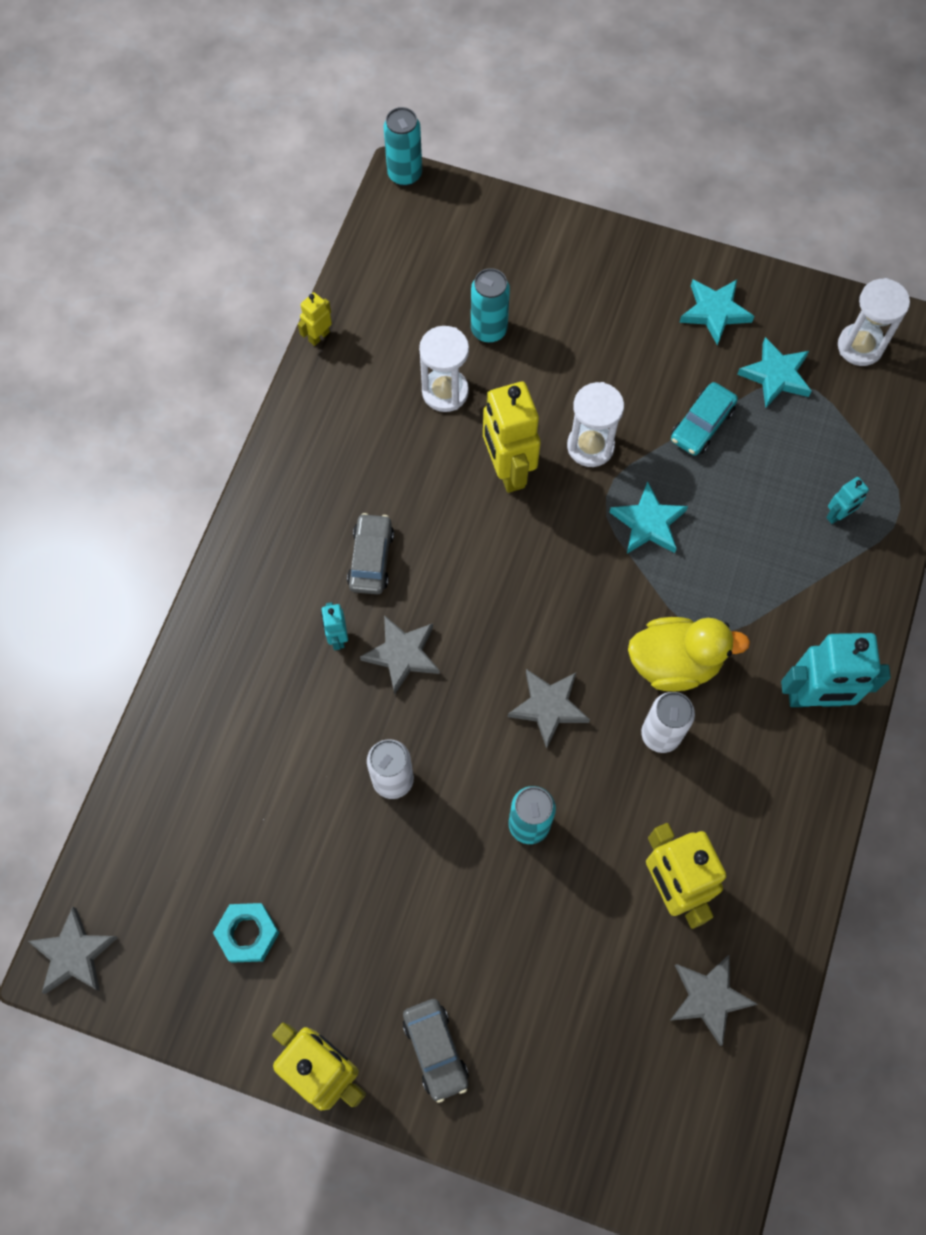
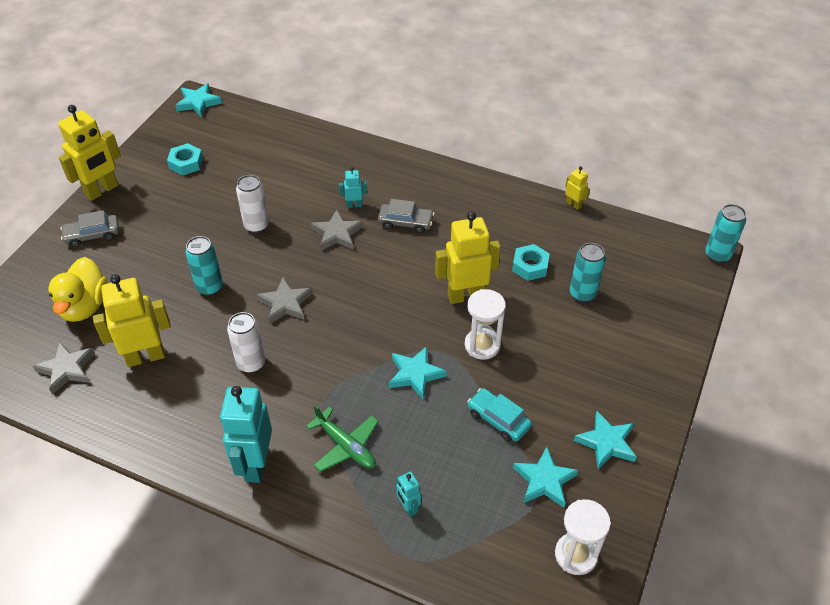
camera: 95 degrees right, 20 degrees down
(74, 954) = (198, 102): grey star -> turquoise star
(445, 392) = (530, 266): white hourglass -> turquoise nut
(674, 663) = (302, 378): yellow duck -> yellow duck (84, 306)
(769, 594) = (346, 446): none -> green plane

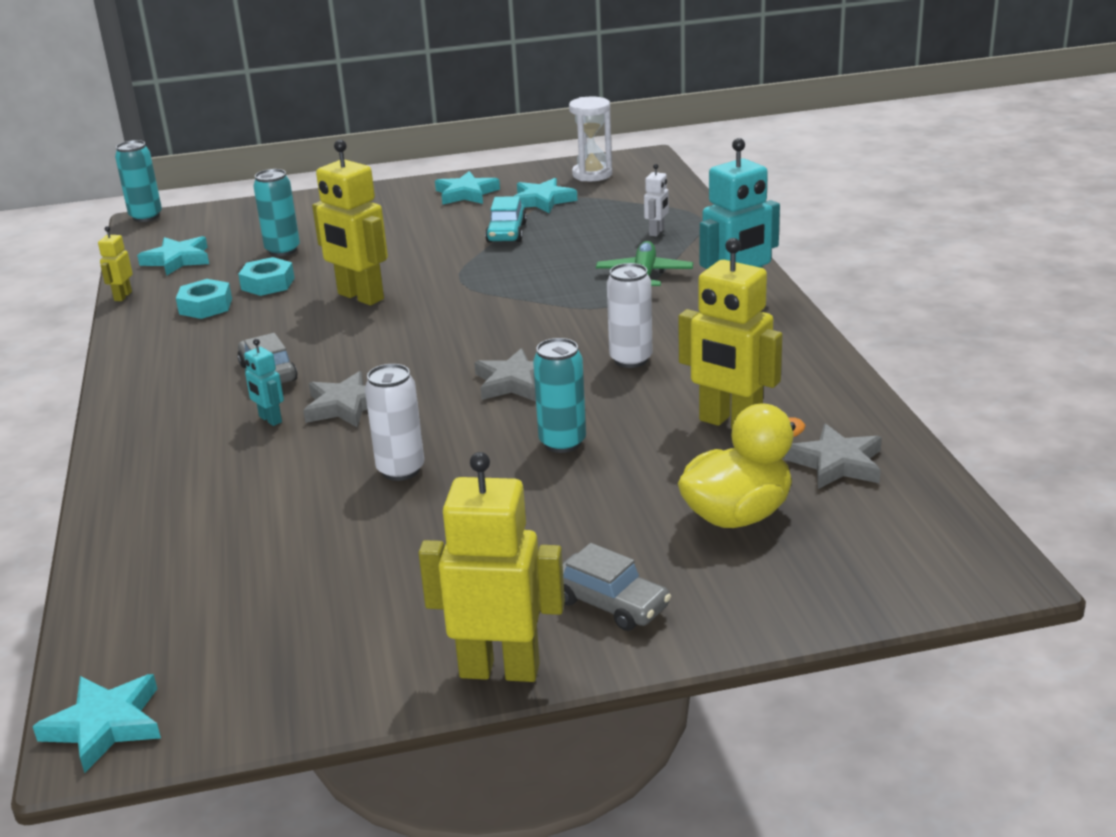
camera: 125 degrees left, 20 degrees down
(186, 163) = (322, 620): turquoise nut -> turquoise nut (205, 306)
(408, 507) = (657, 232): turquoise robot -> white robot
(415, 374) = (509, 280): turquoise star -> turquoise star (177, 260)
(482, 345) = (423, 267): white hourglass -> none

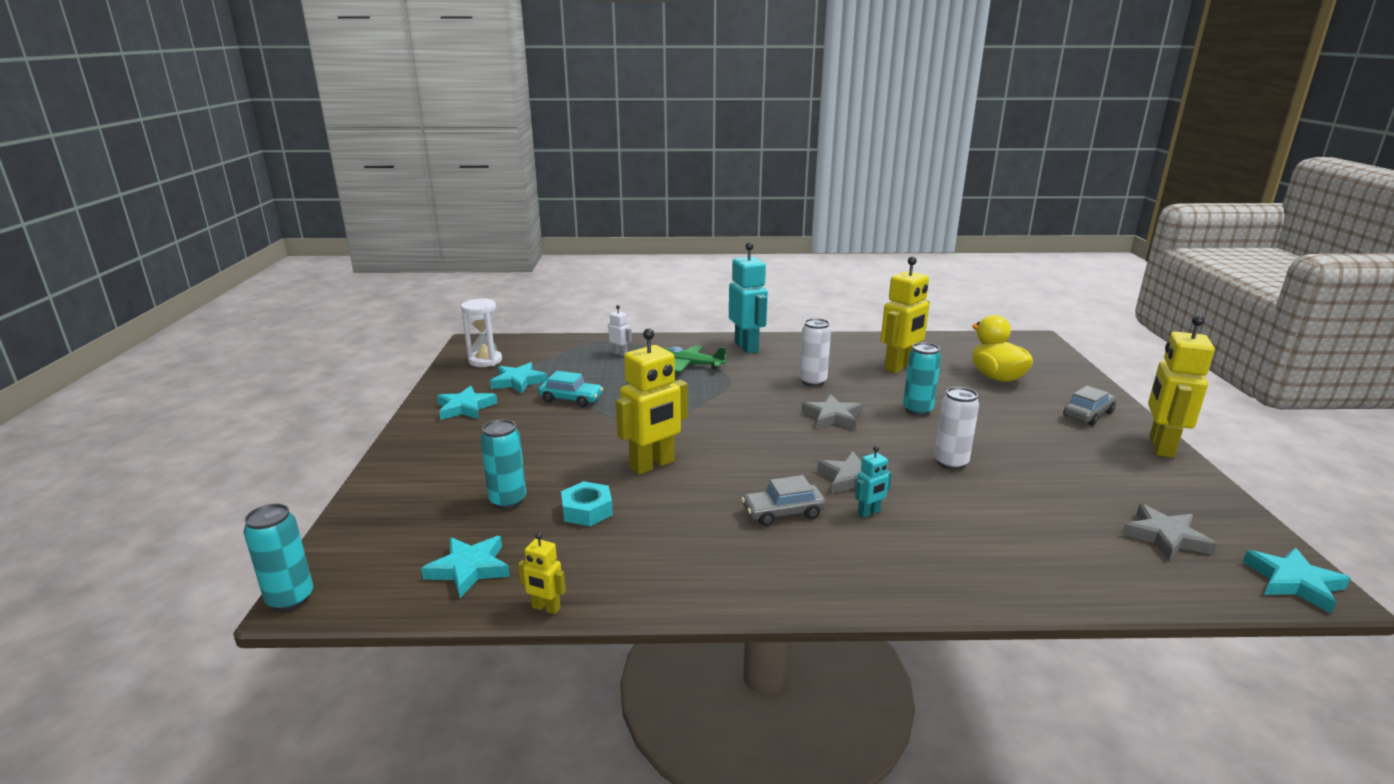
camera: 80 degrees left, 5 degrees down
(205, 306) = (616, 547): turquoise nut -> none
(837, 463) = (944, 351): grey star -> grey star (1165, 537)

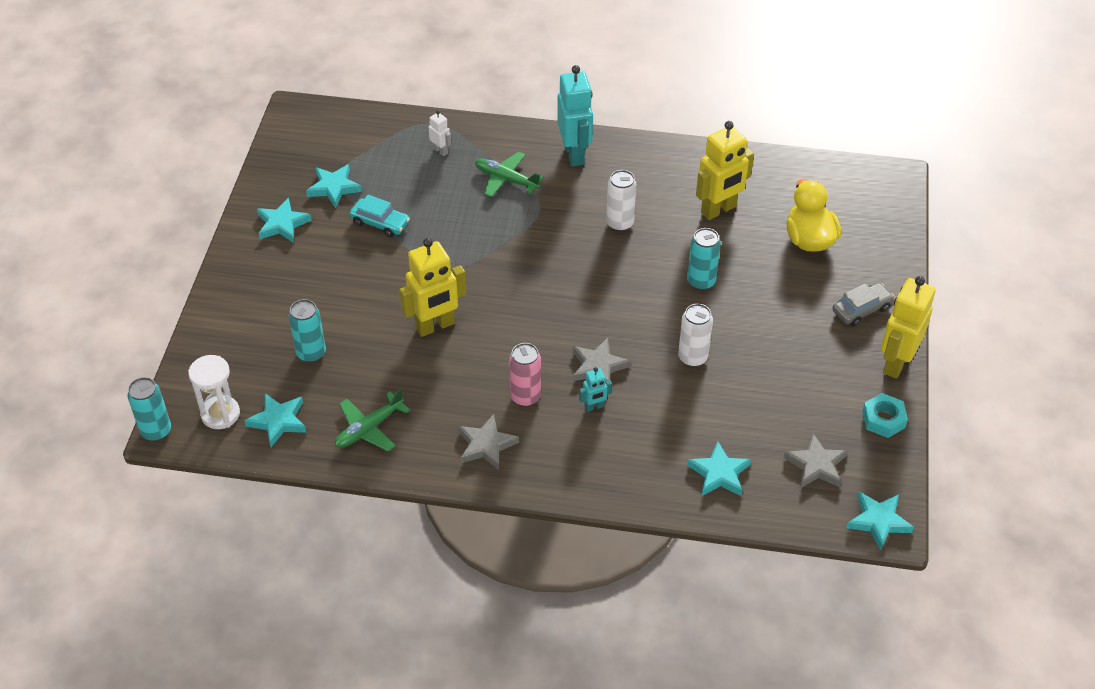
camera: 10 degrees right, 25 degrees up
(485, 361) = (304, 147): white hourglass -> white hourglass (220, 414)
(546, 608) = (329, 464): yellow robot -> none
(587, 510) = (372, 373): turquoise nut -> turquoise nut (883, 419)
(595, 563) = (369, 429): none -> green plane
(783, 512) = (525, 397): grey car -> pink can
(832, 417) = (616, 281): grey star -> grey star (486, 445)
(1061, 557) = (719, 473): none -> turquoise star

